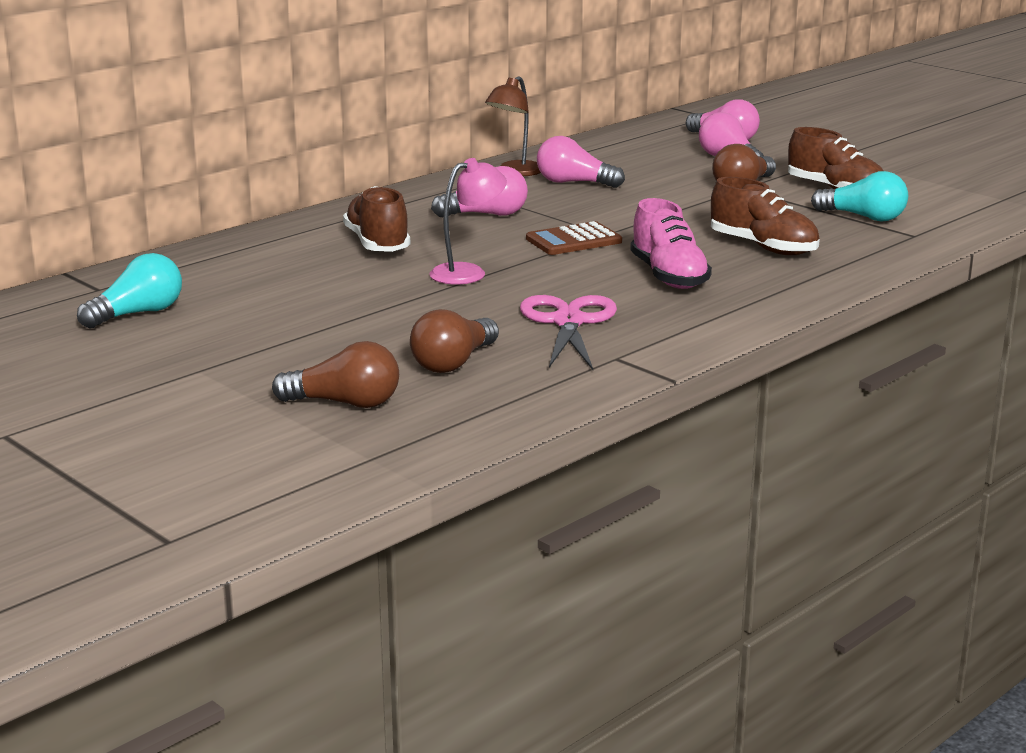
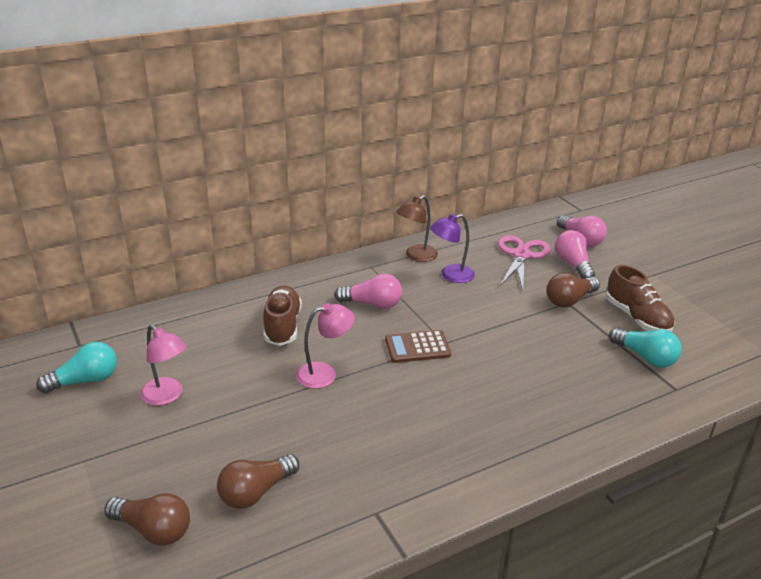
camera: 15 degrees right, 10 degrees up
(267, 312) = (167, 396): none -> pink lamp
(568, 322) = (363, 455): pink scissors -> pink scissors (521, 255)
(574, 183) = (451, 275): pink light bulb -> purple lamp
(668, 276) = (464, 408): pink shoe -> none
(763, 247) = (551, 383): brown shoe -> none

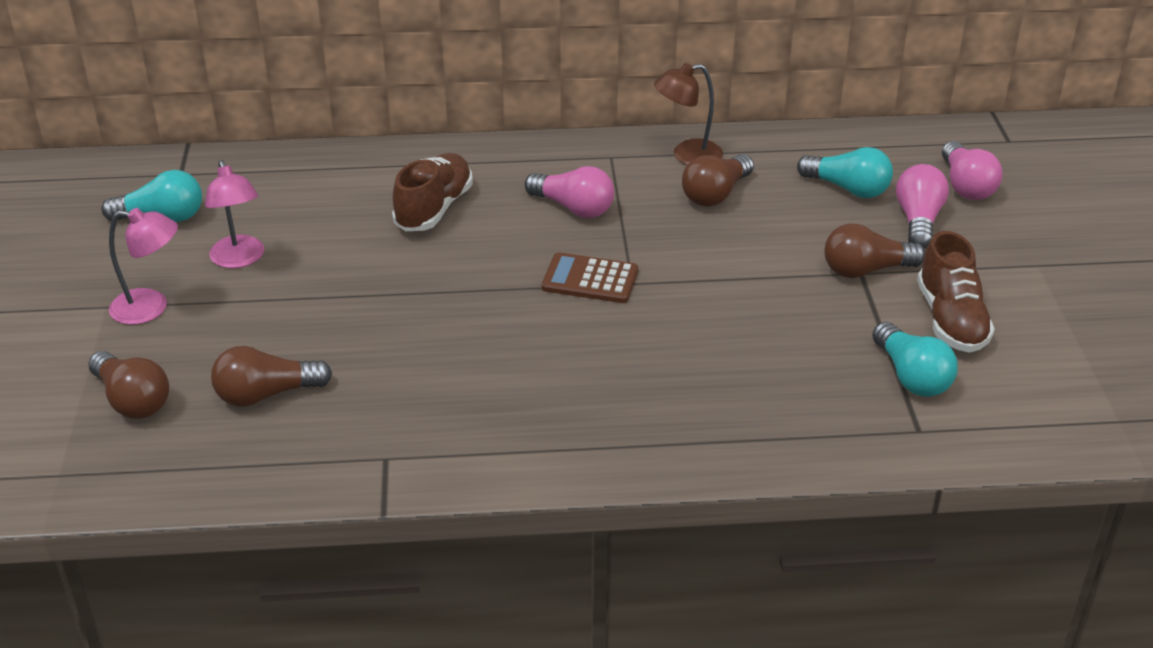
camera: 25 degrees right, 5 degrees up
(325, 373) = (444, 281): pink lamp -> pink lamp (151, 308)
(451, 275) = (715, 194): purple lamp -> brown light bulb
(521, 255) = (848, 189): pink scissors -> turquoise light bulb

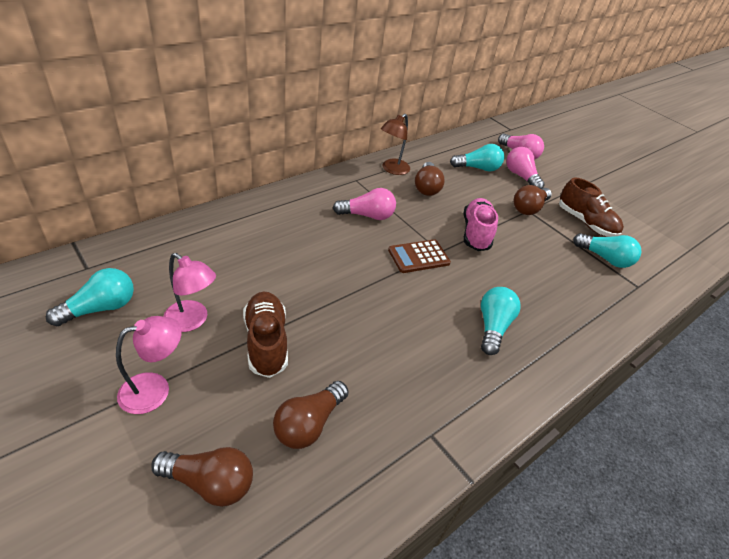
camera: 40 degrees left, 5 degrees up
(434, 209) = (291, 240): brown shoe -> brown shoe (266, 342)
(597, 391) = (492, 327): none -> turquoise light bulb
(720, 277) = (476, 233): none -> pink shoe

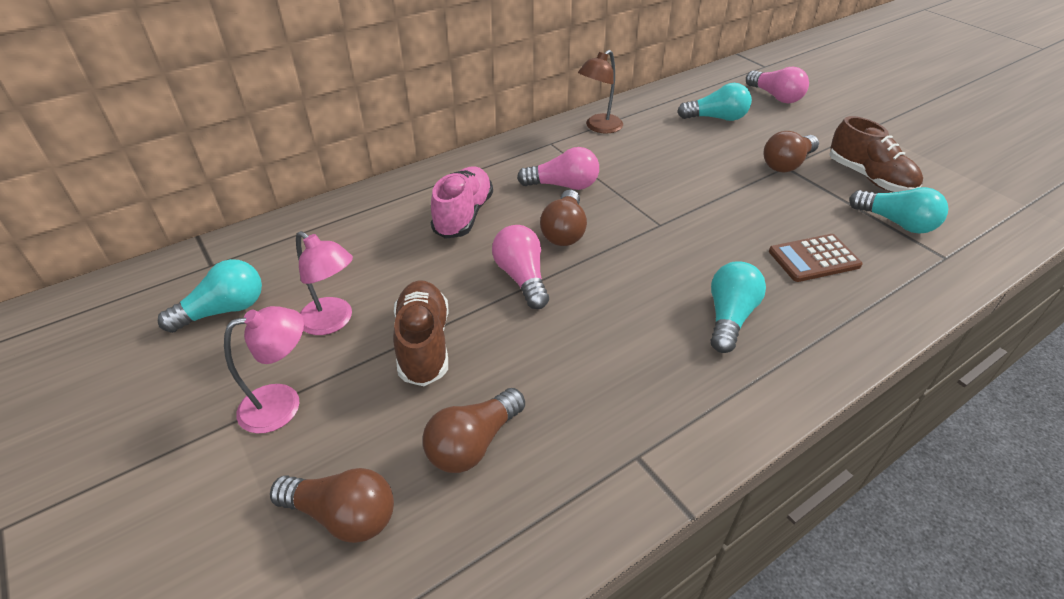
camera: 10 degrees right, 0 degrees up
(418, 257) = (630, 233): brown calculator -> brown calculator (814, 258)
(426, 187) = (644, 146): brown light bulb -> brown light bulb (564, 231)
(476, 233) = (710, 199): pink shoe -> pink shoe (463, 215)
(521, 176) = (777, 124): pink light bulb -> pink light bulb (522, 277)

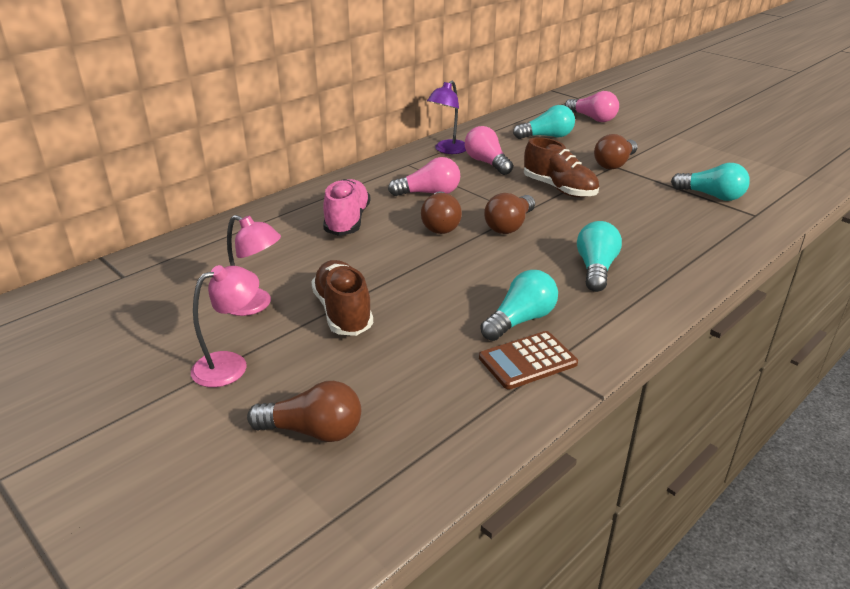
camera: 10 degrees left, 10 degrees down
(224, 310) = (149, 307): turquoise light bulb -> turquoise light bulb (520, 320)
(473, 443) = (409, 372): brown light bulb -> brown light bulb (509, 225)
(522, 277) = (414, 259): pink light bulb -> pink light bulb (487, 163)
(599, 127) = (447, 150): brown lamp -> purple lamp
(814, 258) = (653, 225): brown calculator -> brown calculator (527, 361)
(869, 178) = (683, 168): brown shoe -> brown shoe (559, 189)

